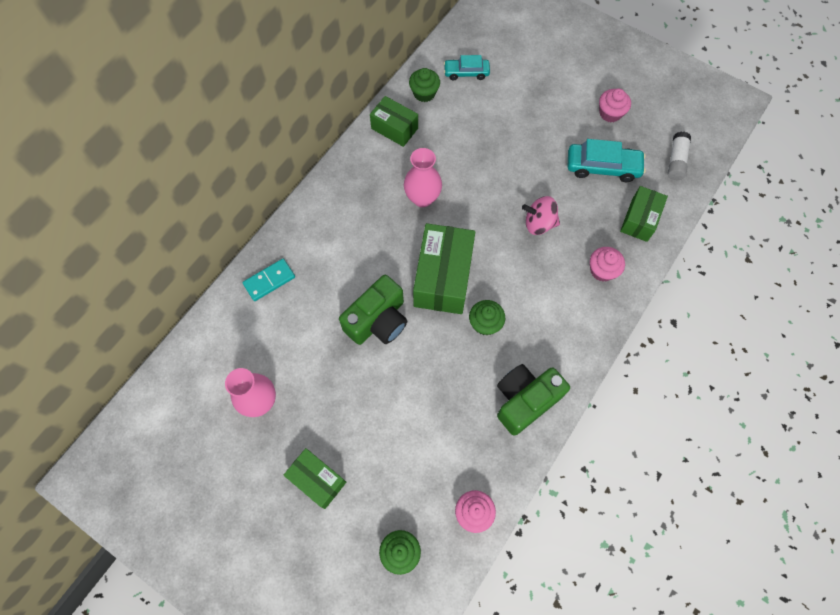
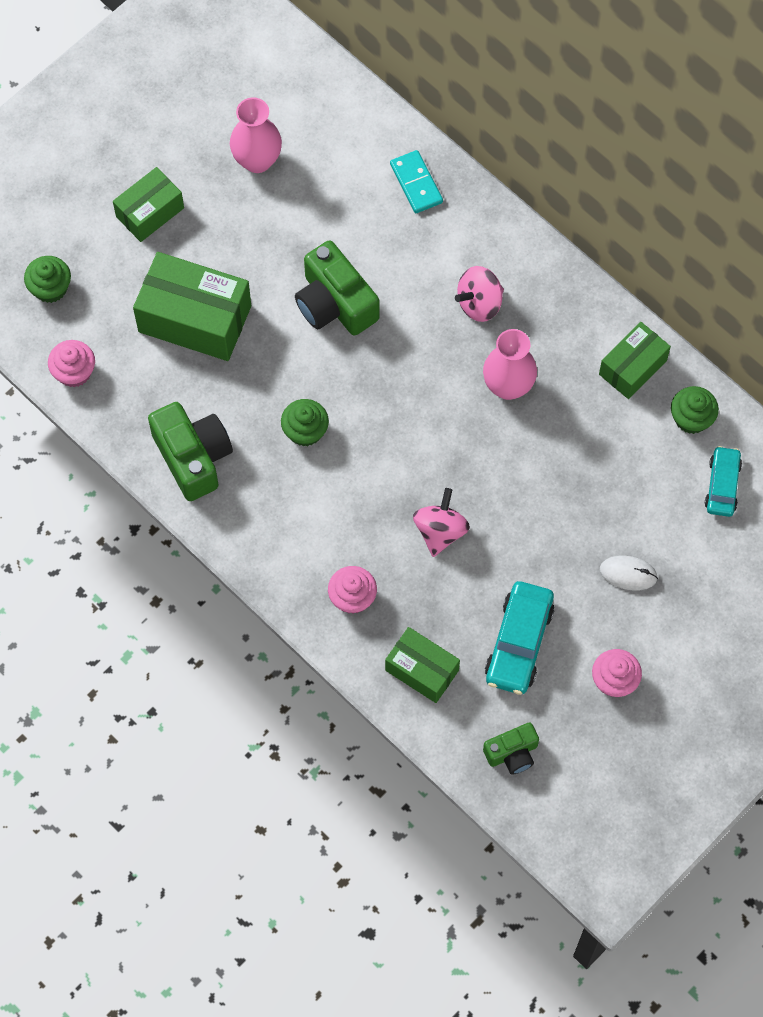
camera: 100 degrees right, 0 degrees up
(362, 224) = (479, 303): none -> pink spinning top
(443, 278) = (380, 391): green box -> green box (195, 319)
(538, 114) = (628, 574): none -> white mouse
(676, 161) = (512, 753): white glue stick -> green camera

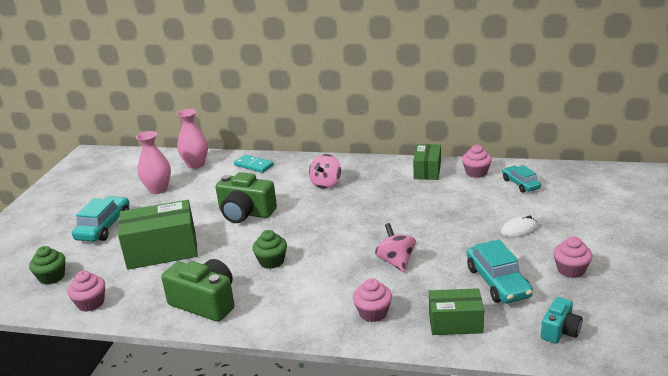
camera: 30 degrees left, 40 degrees down
(150, 212) = (104, 227): green box -> turquoise car
(508, 386) = (372, 200): pink vase -> pink vase (196, 164)
(512, 753) = (560, 331): green camera -> turquoise camera
(691, 418) = (476, 172): green cupcake -> pink cupcake

